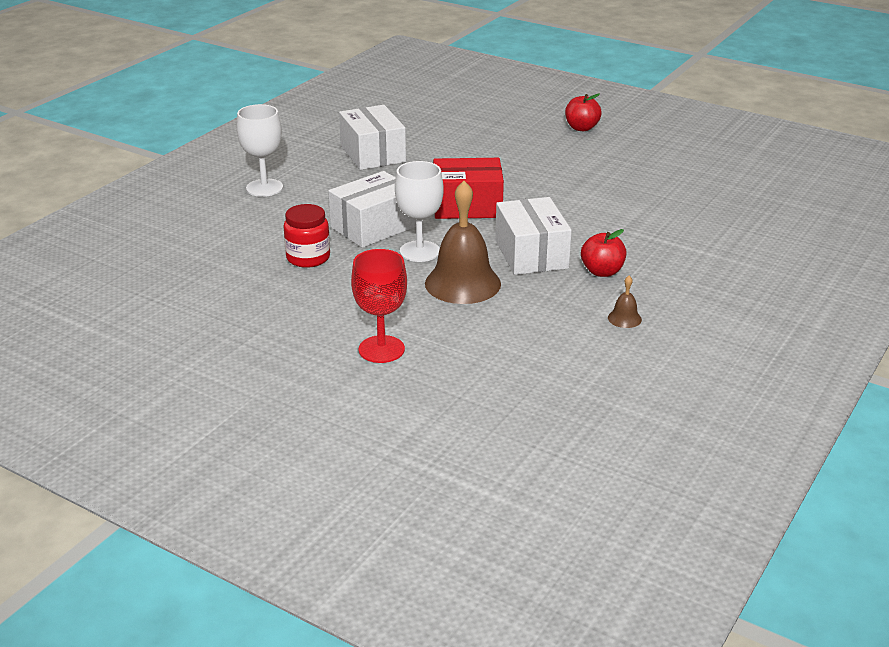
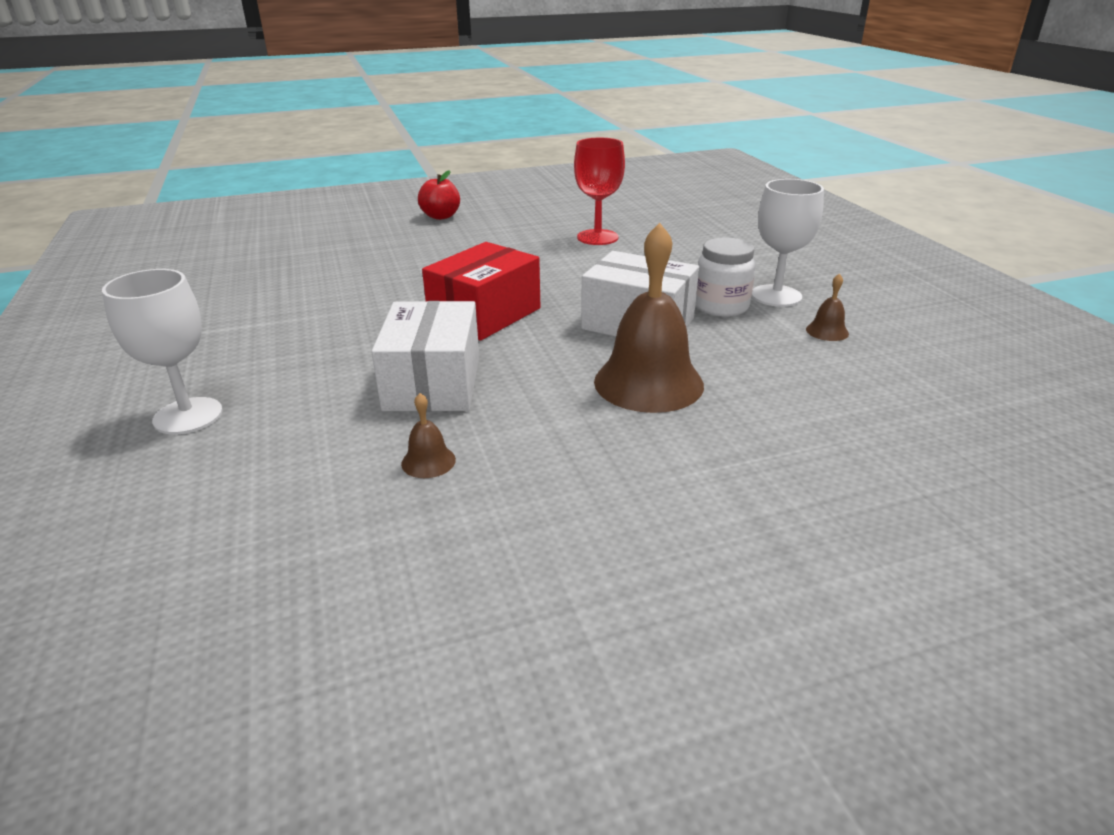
camera: 50 degrees left, 0 degrees up
(308, 258) = (428, 461): red jar -> brown bell
(373, 154) = (271, 316): white box -> none
(381, 349) = (748, 505): red goblet -> red goblet (597, 237)
(419, 251) = (537, 378): white goblet -> white goblet (776, 296)
(602, 272) = (721, 307): red apple -> white jar

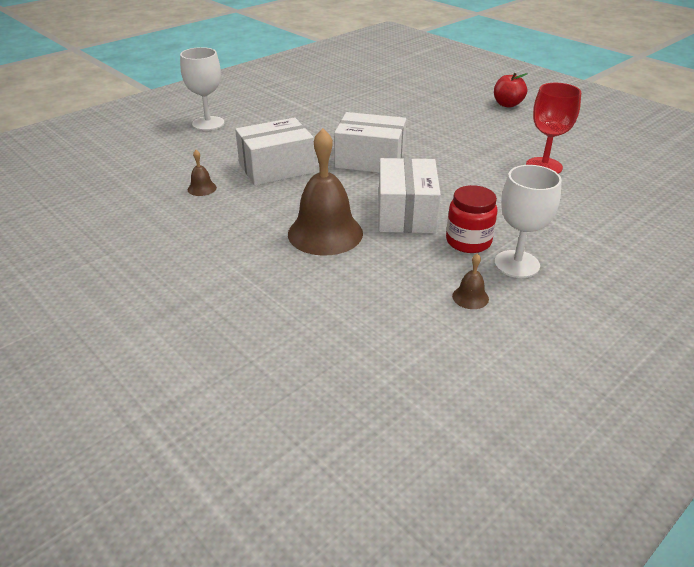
camera: 65 degrees right, 5 degrees up
(484, 314) = (370, 160): red box -> white box
(721, 307) = (468, 241): white jar -> red jar

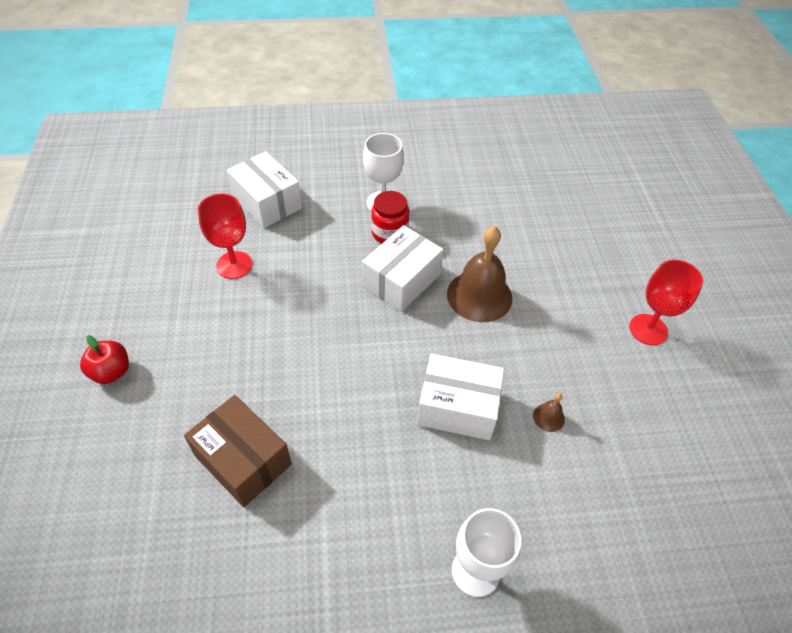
camera: 145 degrees left, 15 degrees up
(131, 280) = (648, 329): none -> red goblet
(370, 160) = (360, 364): white box -> white box (267, 202)
(381, 108) = (243, 460): none -> brown box
(470, 297) = (436, 199): brown bell -> none

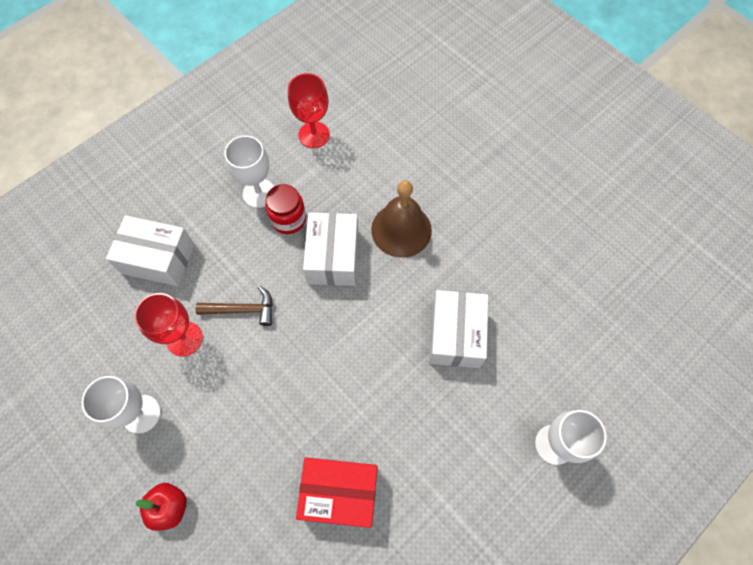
camera: 35 degrees left, 15 degrees up
(156, 294) = (141, 414): none -> white goblet
(243, 460) = (339, 493): brown box -> red box
(295, 273) = (242, 309): none -> brown hammer
(457, 407) = (455, 335): white box -> white box turned 60 degrees counterclockwise
(548, 417) = (519, 297): brown bell -> none
(648, 329) = (535, 177): red goblet -> red goblet (314, 135)

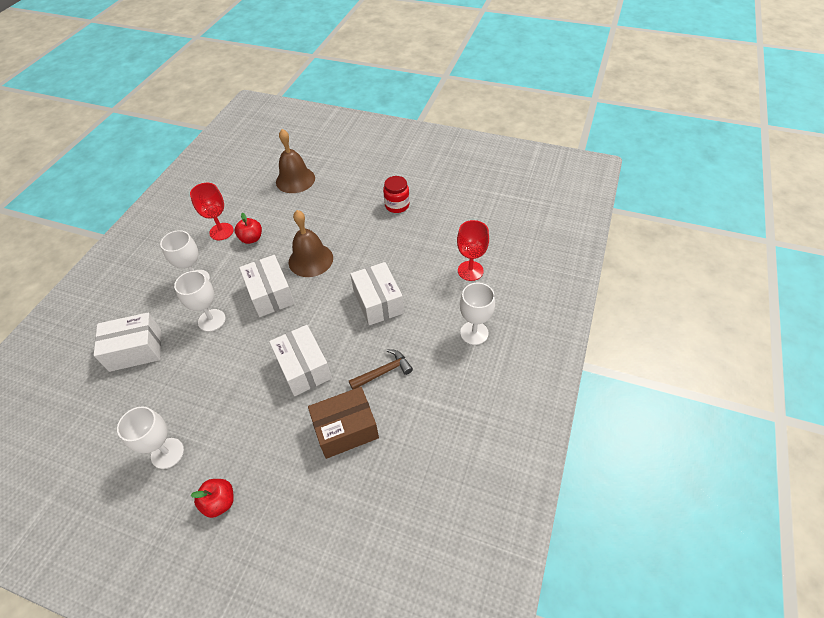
camera: 25 degrees left, 15 degrees down
(184, 338) = (180, 390): red goblet -> red goblet (470, 271)
(242, 309) = (218, 353): brown hammer -> brown hammer (383, 372)
(253, 260) = (211, 320): none -> white goblet
(288, 219) = (226, 286): red jar -> red jar (397, 205)
(328, 382) = (304, 368): none -> white box
(339, 493) = (346, 429): red box -> brown box
(344, 163) = (251, 239): none -> red apple
(434, 95) = (295, 180): none -> brown bell

